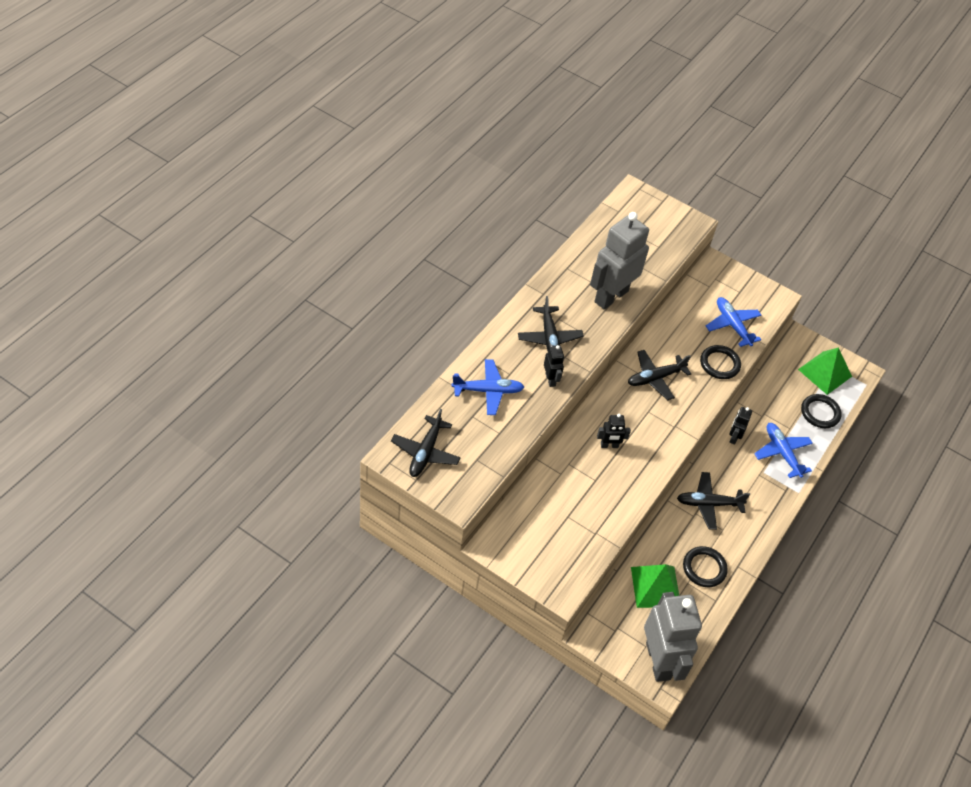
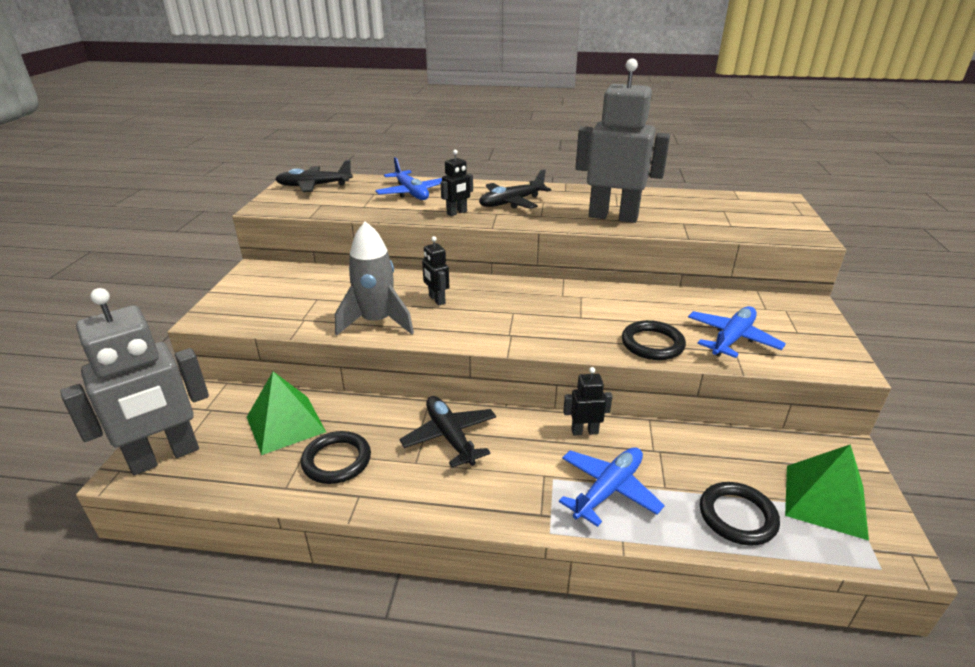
camera: 70 degrees right, 20 degrees down
(623, 491) = (377, 322): none -> grey rocket
(655, 378) = (568, 305): black plane -> none

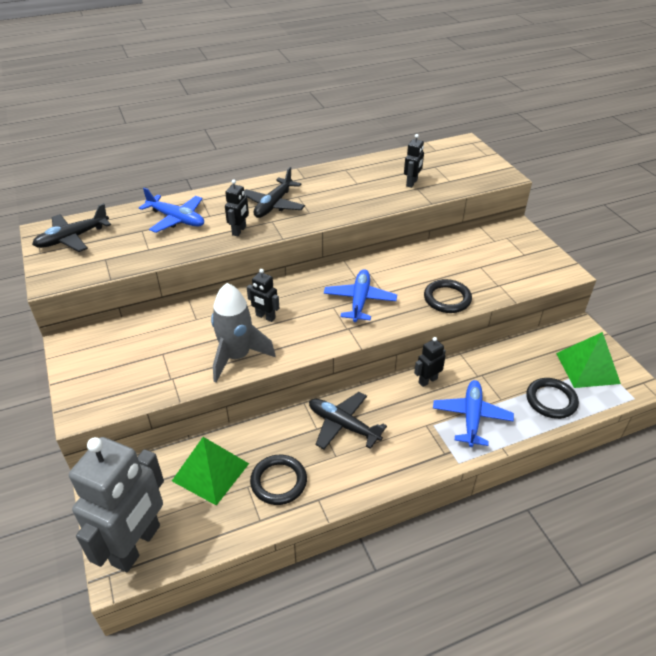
camera: 30 degrees left, 10 degrees up
(613, 217) = (364, 197): grey robot -> none
(681, 218) = (412, 183): none -> black robot
(732, 339) = (491, 275): blue plane -> blue plane (359, 300)

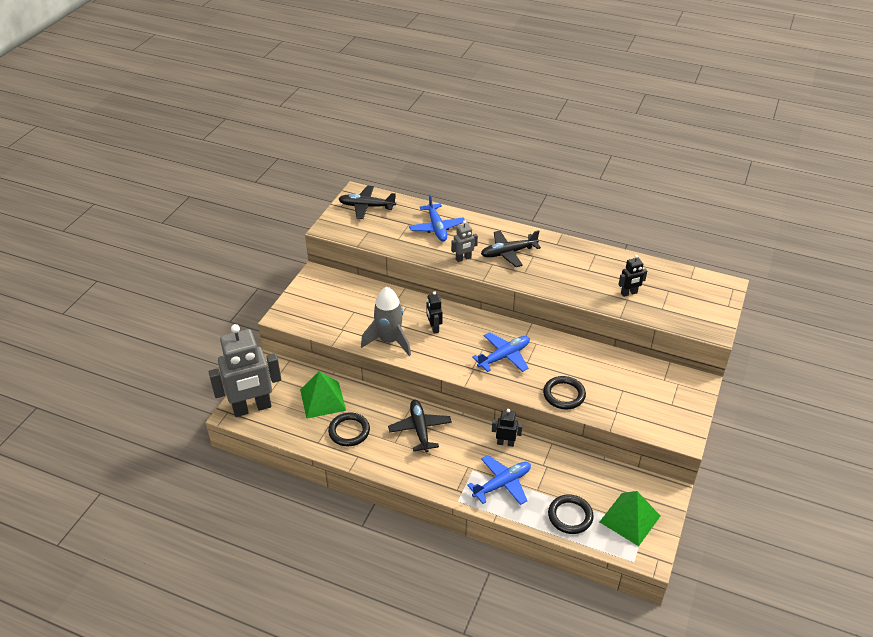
camera: 45 degrees right, 0 degrees up
(239, 231) = (463, 258): black robot -> grey robot

